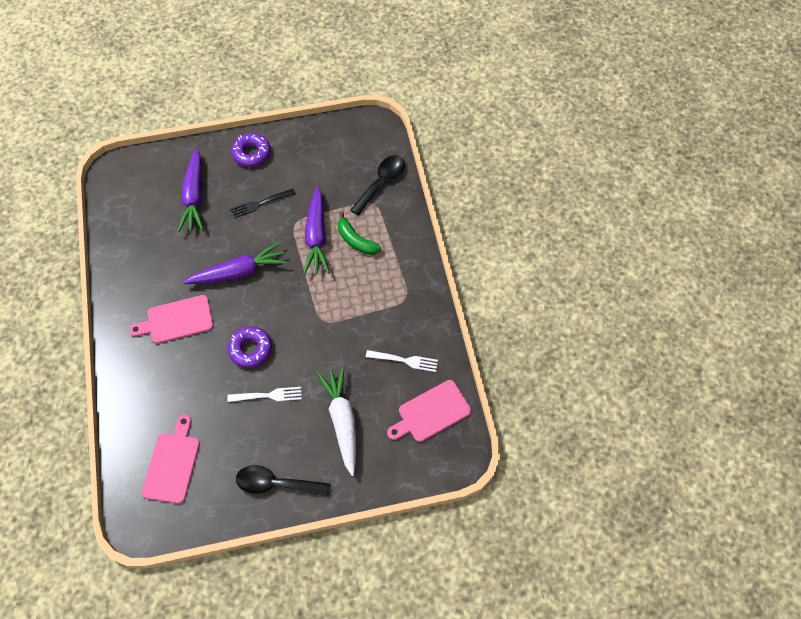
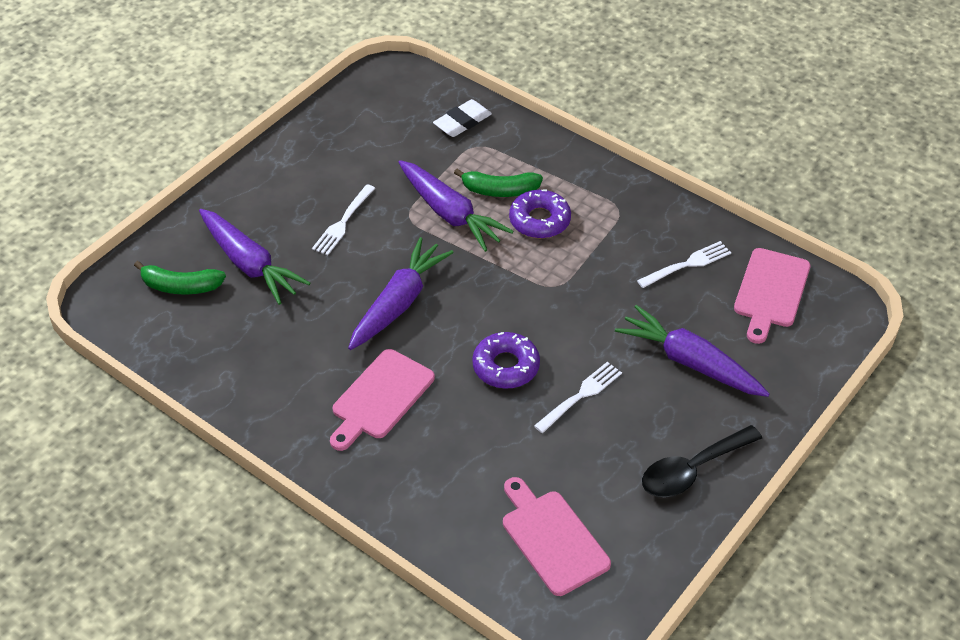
camera: 40 degrees left, 15 degrees down
(153, 186) = (180, 286): none -> green banana
(252, 153) = (271, 181): purple donut -> purple donut (539, 220)
(261, 203) = (343, 222): black fork -> white fork
(342, 420) = (689, 362): white carrot -> purple carrot
(381, 183) = (462, 122): black spoon -> white eraser

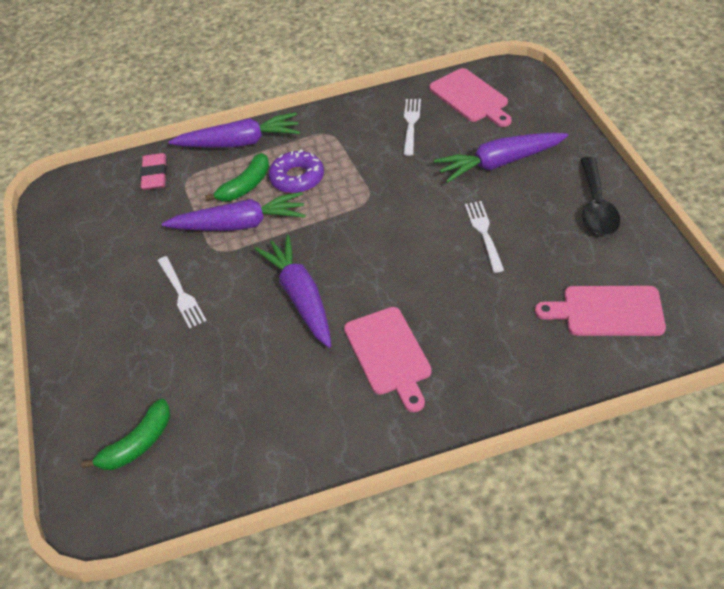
camera: 50 degrees left, 0 degrees up
(250, 264) = (163, 379): purple carrot -> purple carrot (240, 142)
(462, 122) = (155, 175): white eraser -> pink eraser
(506, 366) = (421, 262): purple donut -> none

